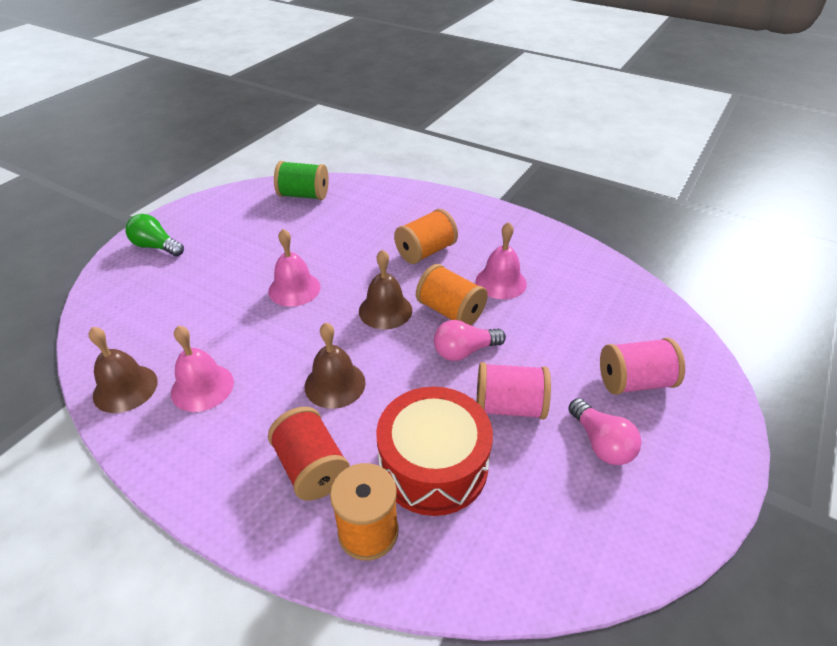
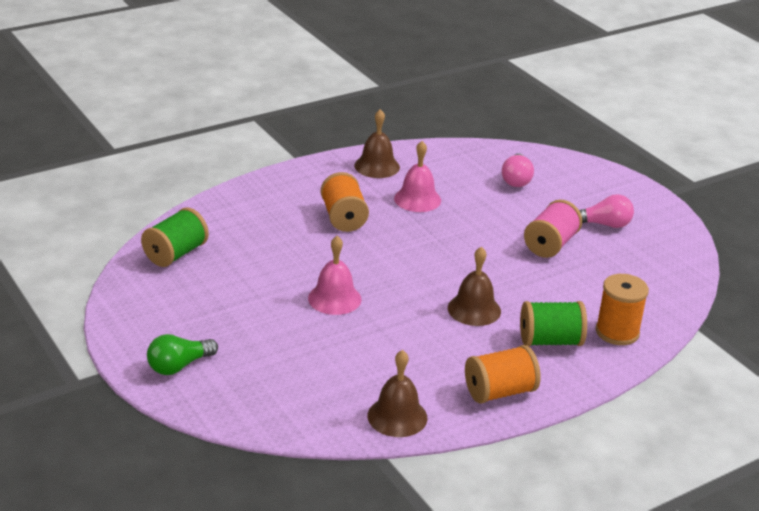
camera: 65 degrees left, 10 degrees down
(202, 387) = (428, 374): pink bell -> none
(311, 468) = (550, 341): red spool -> green spool
(385, 310) = (406, 262): brown bell -> brown bell (377, 166)
(433, 465) = (580, 291): red drum -> none
(450, 311) = (433, 233): orange spool -> orange spool (500, 392)
(464, 351) = (483, 243): pink light bulb -> pink light bulb (516, 180)
(634, 382) = (563, 191): pink spool -> none

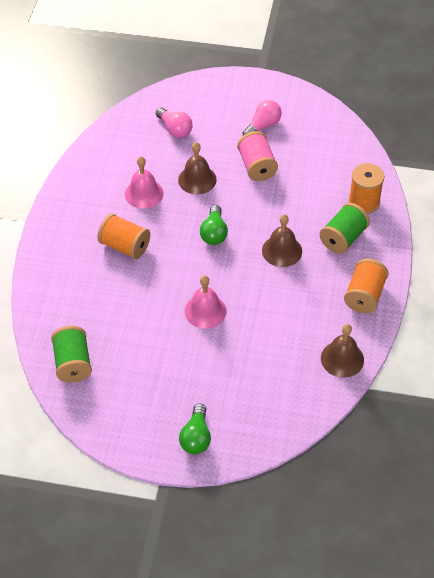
camera: 45 degrees left, 20 degrees up
(377, 166) = (84, 186): brown bell -> brown bell (197, 179)
(433, 259) = (214, 233): none -> green light bulb

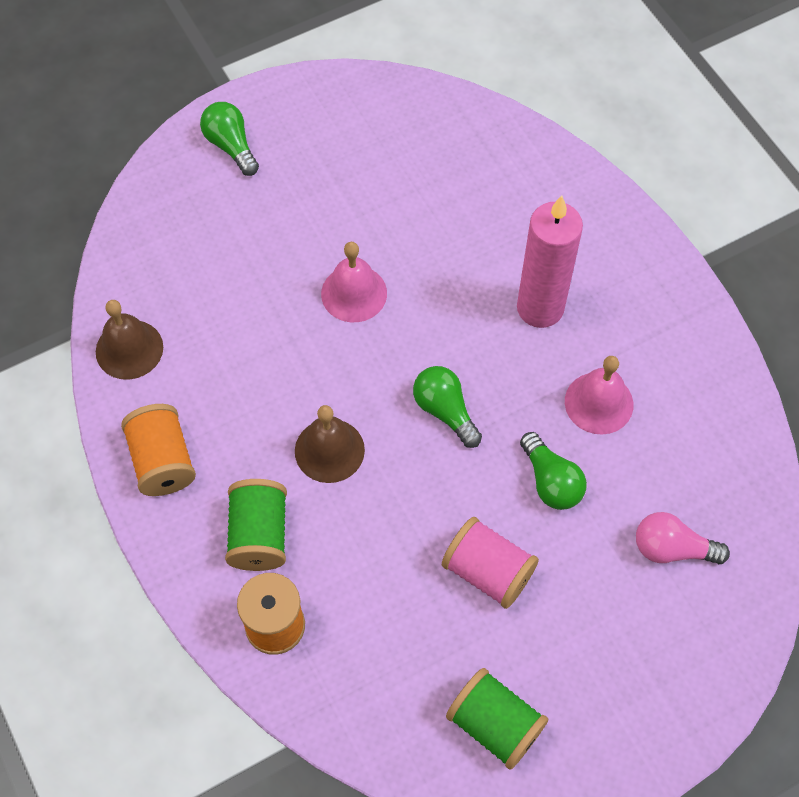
camera: 140 degrees right, 10 degrees up
(73, 363) = (446, 130): green spool -> green spool (495, 725)
(125, 246) = (540, 308): orange spool -> pink candle
(197, 179) = (551, 481): brown bell -> green light bulb
(263, 126) = (549, 662): pink light bulb -> none

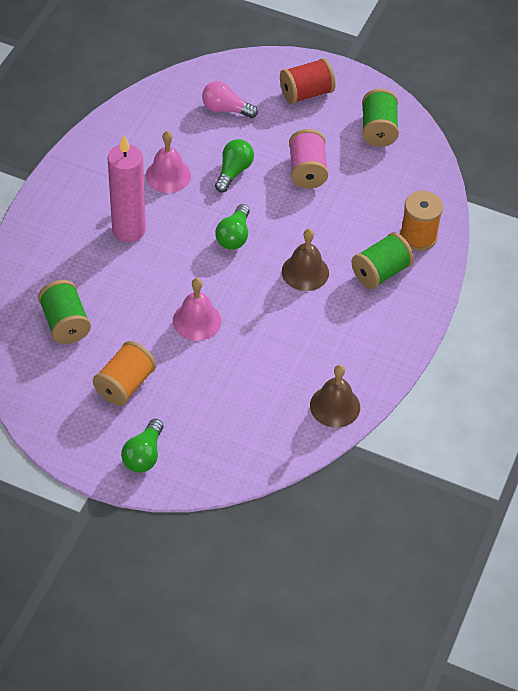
camera: 130 degrees left, 10 degrees down
(163, 461) = (384, 341): orange spool -> orange spool (125, 384)
(452, 173) = (65, 323): none -> green spool
(633, 678) = (306, 93): none -> red spool
(672, 549) = (226, 109): pink light bulb -> pink light bulb turned 135 degrees clockwise

